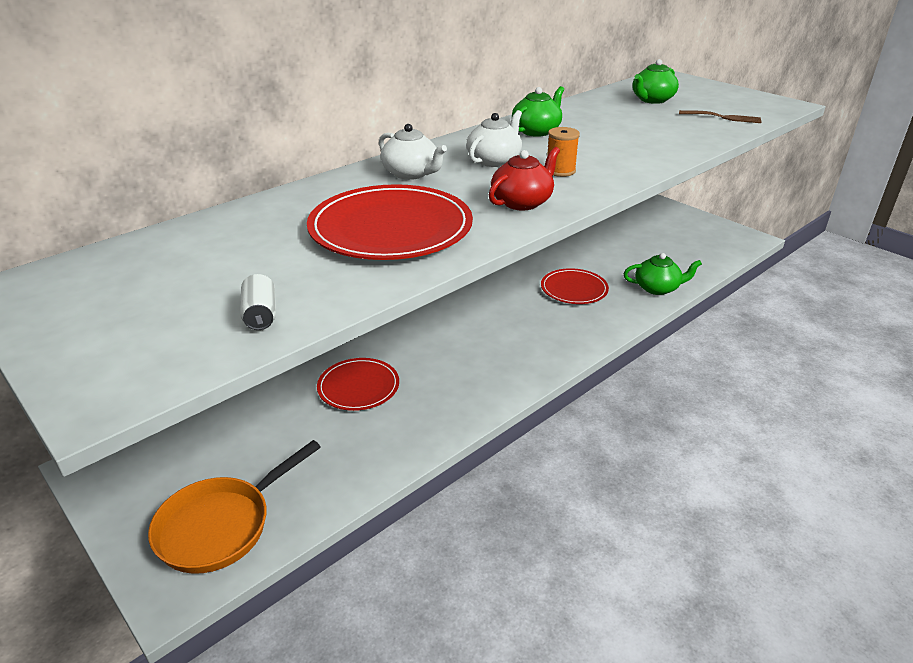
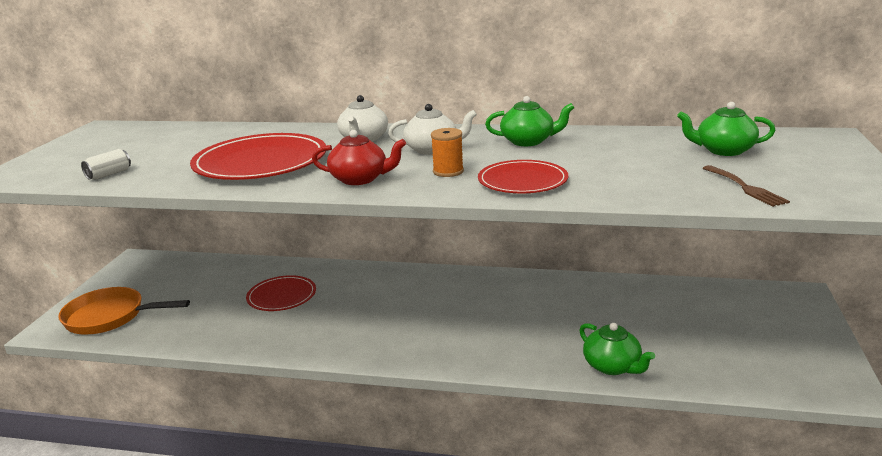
camera: 55 degrees right, 10 degrees down
(574, 289) = (538, 324): red plate -> red plate (522, 181)

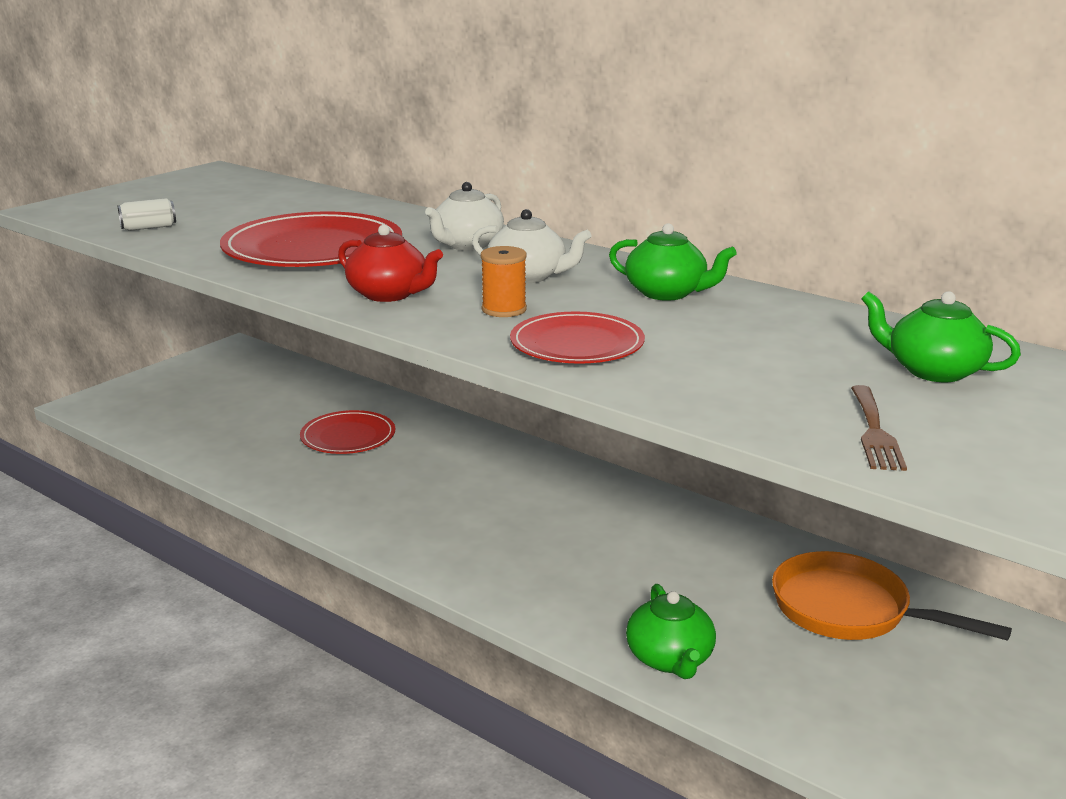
camera: 25 degrees right, 0 degrees up
(110, 317) = (152, 407): orange pan -> orange pan (849, 610)

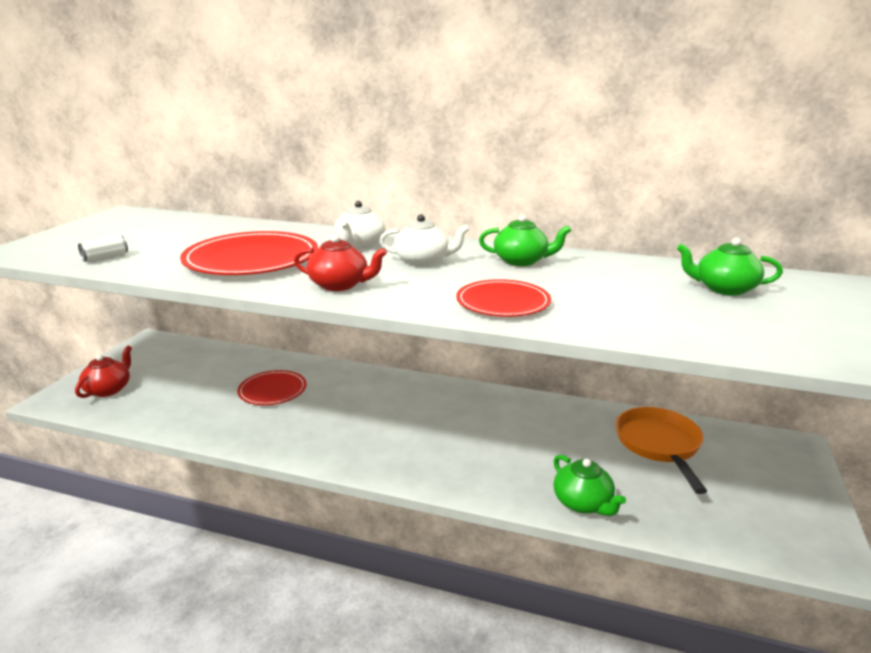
camera: 20 degrees left, 0 degrees up
(156, 401) = (108, 389): none -> red teapot
(504, 309) = (430, 285): orange spool -> none
(849, 610) = (659, 445): orange pan -> orange pan turned 75 degrees clockwise
(875, 432) = (741, 332): brown fork -> none

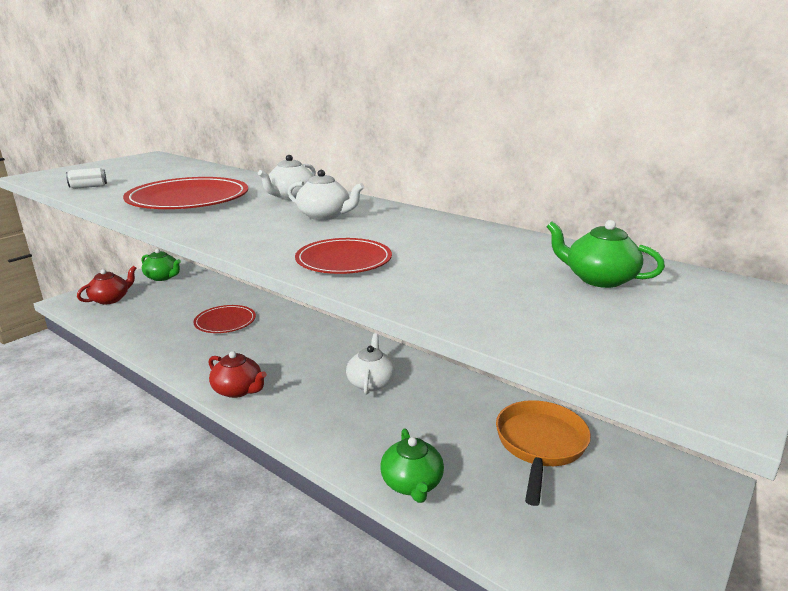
camera: 20 degrees right, 0 degrees up
(340, 285) = (225, 227): red teapot -> red teapot (238, 390)
(474, 422) = (371, 382): none -> white teapot
(521, 261) = (416, 226): green teapot -> green teapot (163, 277)

